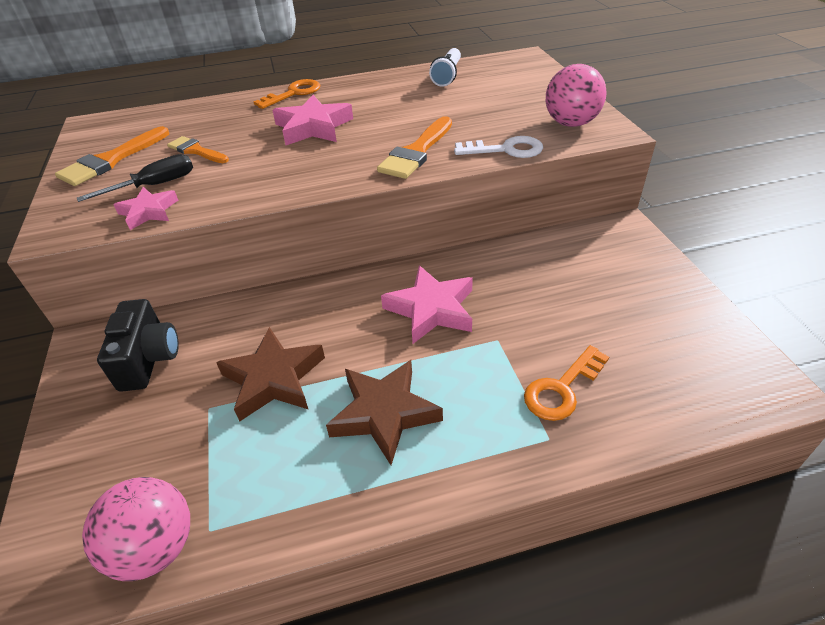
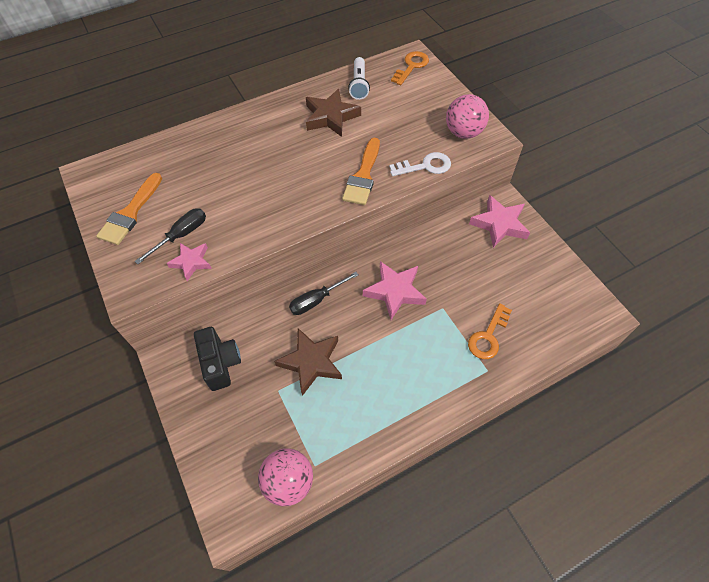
camera: 15 degrees left, 15 degrees up
(196, 151) = (194, 194): orange brush -> none
(293, 93) = (242, 118): orange key -> orange key (411, 66)
(313, 127) = (276, 157): pink star -> pink star (499, 224)
(316, 304) = (316, 300): none -> black screwdriver
(384, 413) = (389, 373): brown star -> brown star (331, 117)

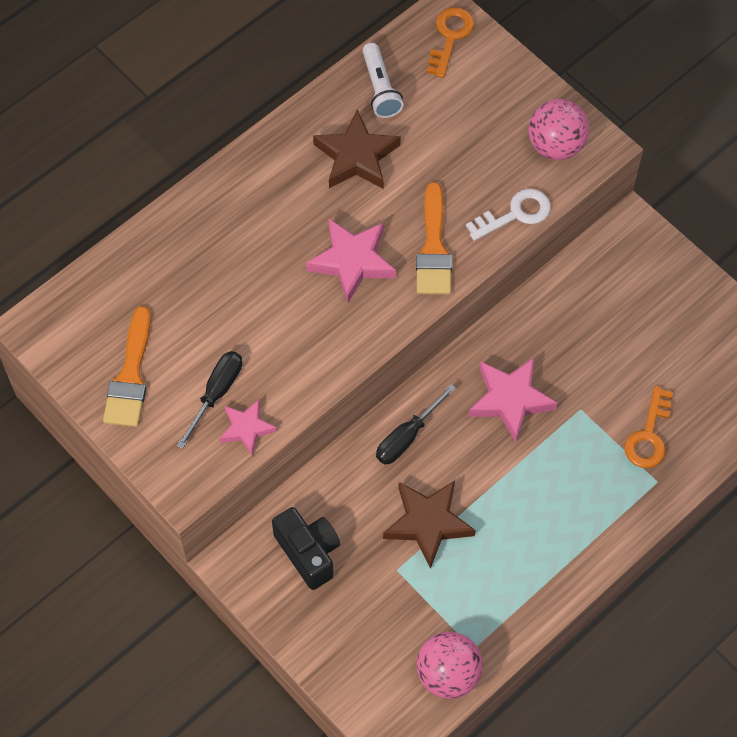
camera: 15 degrees left, 5 degrees up
(499, 224) = (631, 264): pink star -> pink star (352, 262)

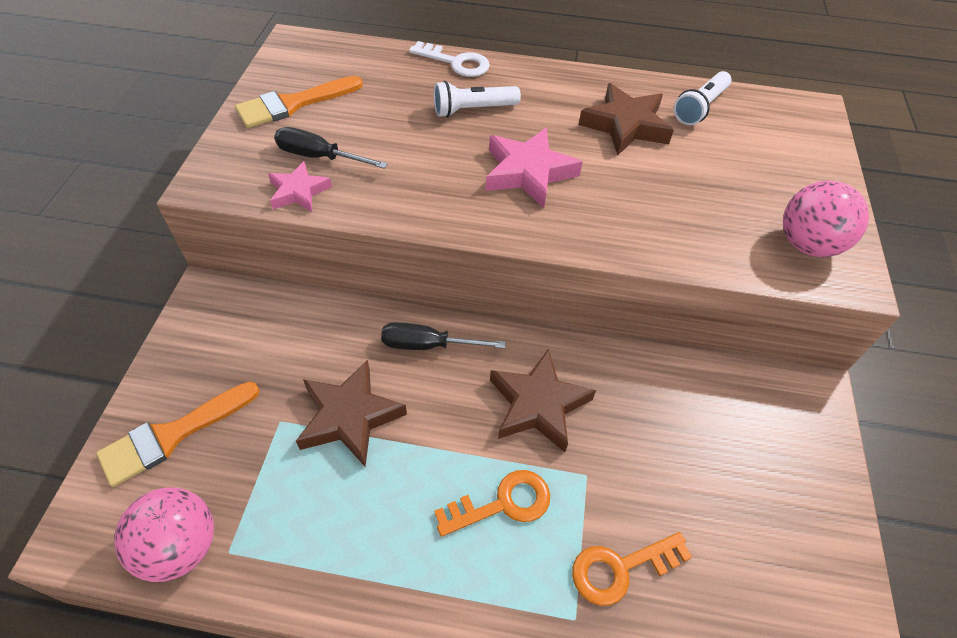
camera: 50 degrees right, 10 degrees down
(216, 393) = (319, 157): black screwdriver -> black screwdriver turned 150 degrees counterclockwise
(249, 249) = (473, 110): none -> white flashlight
(308, 552) = (252, 340): black camera -> none
(434, 248) = (602, 217): orange brush -> orange brush (172, 435)
(450, 37) = (799, 122): orange key -> orange key (503, 503)
(510, 400) = (538, 404): pink star -> brown star
(515, 214) = (705, 255): white key -> white key (456, 62)

